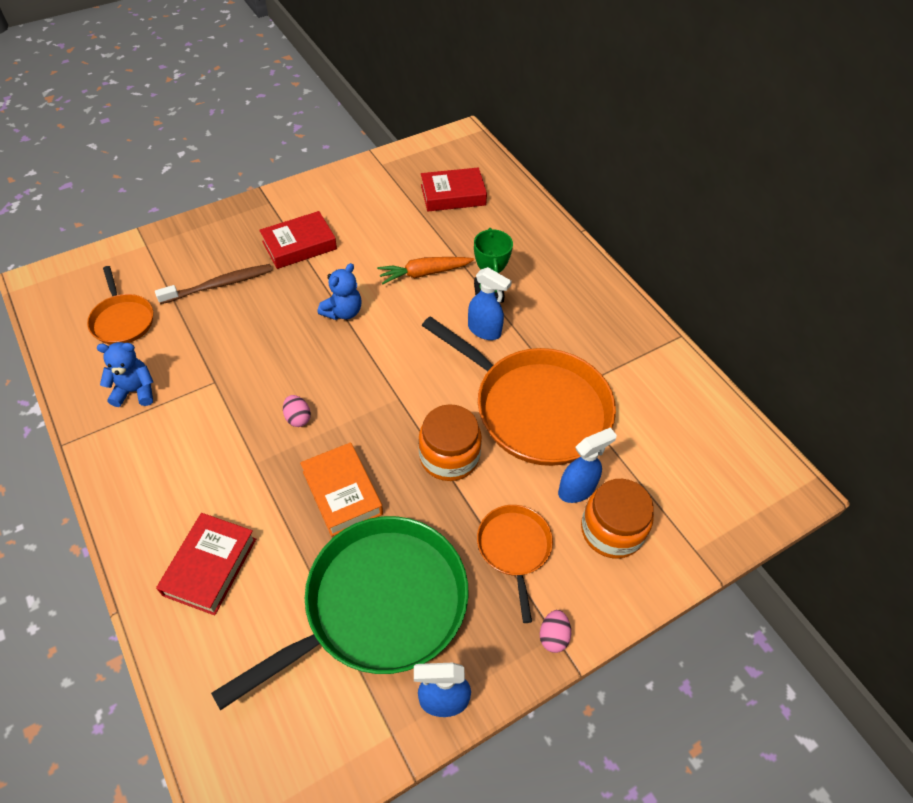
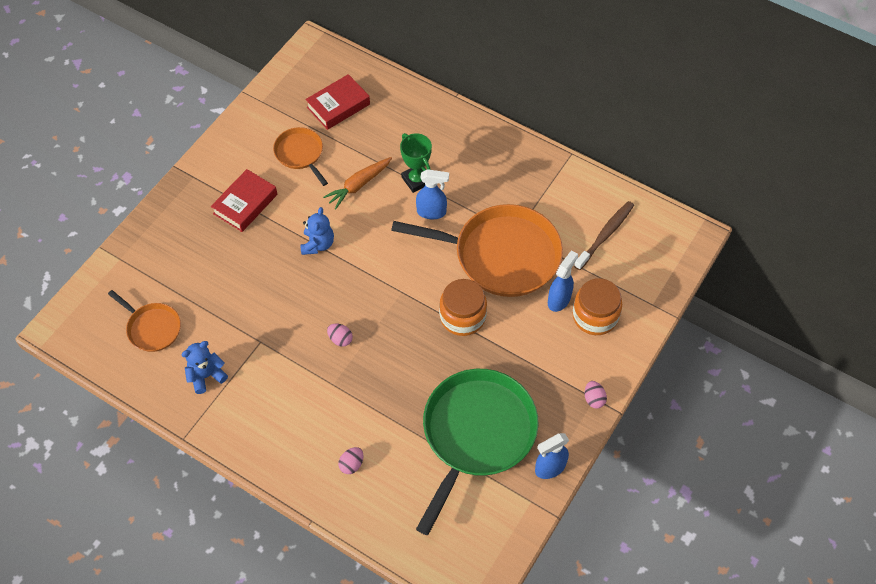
camera: 25 degrees left, 5 degrees up
(210, 566) = (351, 464): red book -> pink egg
(219, 285) = (206, 265): brown toothbrush -> brown toothbrush (605, 235)
(342, 492) = (406, 375): orange book -> none
(514, 548) = (540, 357): orange pan -> orange pan (300, 153)

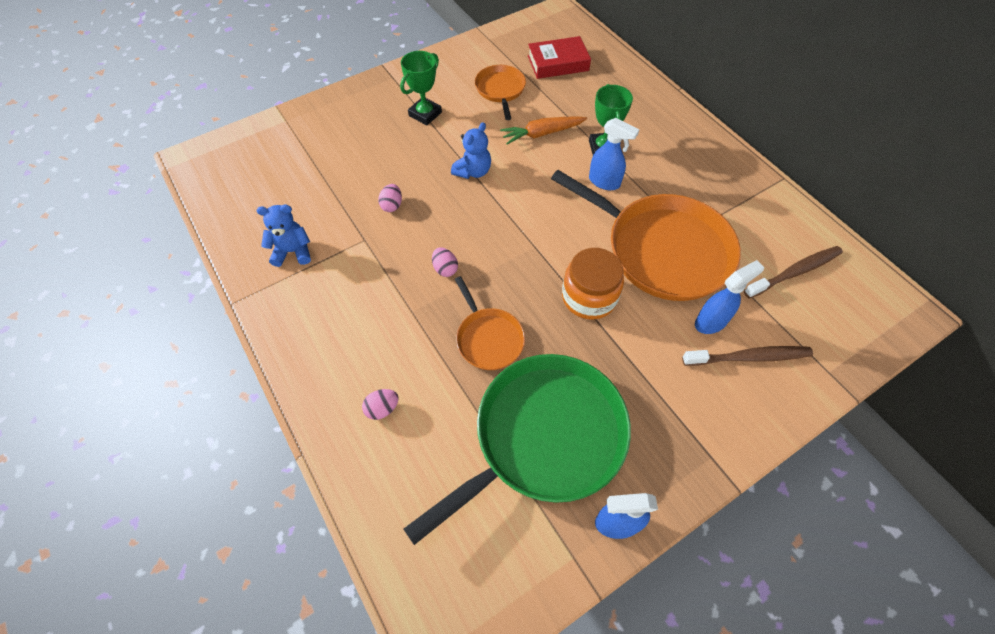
camera: 25 degrees right, 0 degrees up
(152, 328) = (273, 189): orange pan -> orange pan (488, 339)
(245, 204) = (425, 114): red book -> green trophy
(594, 399) = (710, 458): pink egg -> pink egg (392, 205)
(595, 316) = (749, 357): orange jar -> brown toothbrush

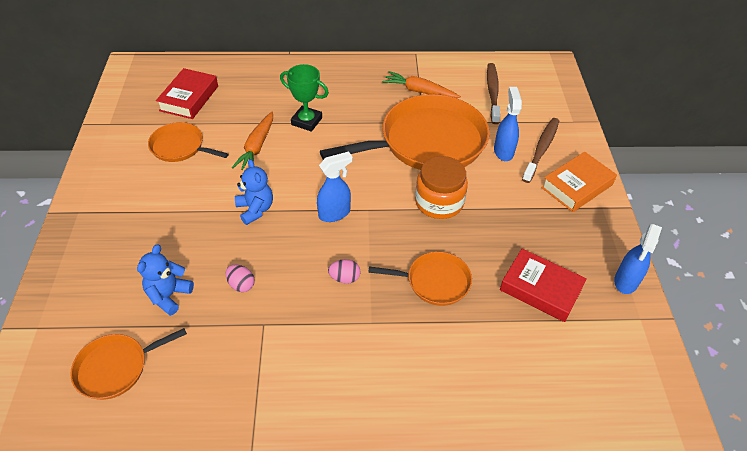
camera: 60 degrees left, 10 degrees down
(278, 178) = (115, 368): none -> orange pan
(293, 251) = (227, 392): blue teddy bear -> blue teddy bear (169, 295)
(382, 408) = (455, 388): pink egg -> none
(425, 114) = (153, 210): green trophy -> none
(544, 437) = (540, 289): green pan -> red book
(604, 182) = (340, 138): blue spray bottle -> blue spray bottle (335, 213)
(722, 417) = (577, 186): none -> orange book
(729, 209) = (419, 91): none -> orange carrot

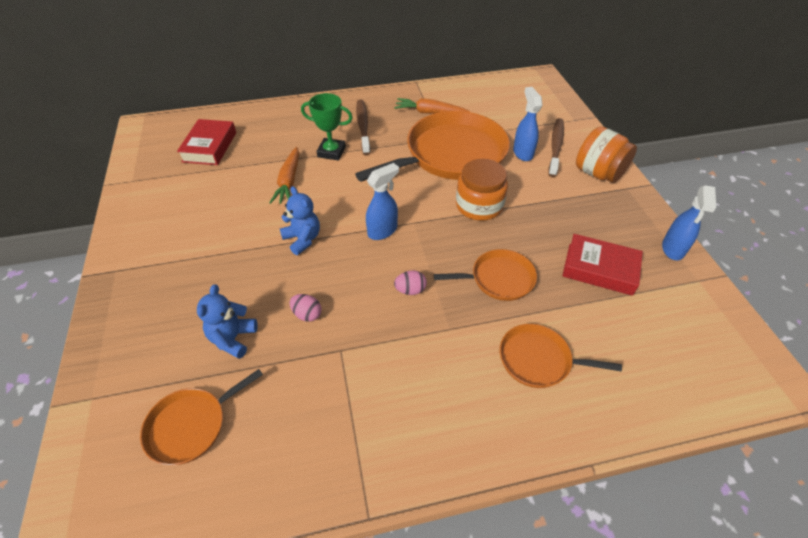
camera: 10 degrees left, 0 degrees up
(180, 147) = (211, 192): orange pan -> orange pan (538, 360)
(492, 93) = (496, 105): brown toothbrush -> brown toothbrush (363, 126)
(577, 186) = (598, 173): orange book -> orange jar

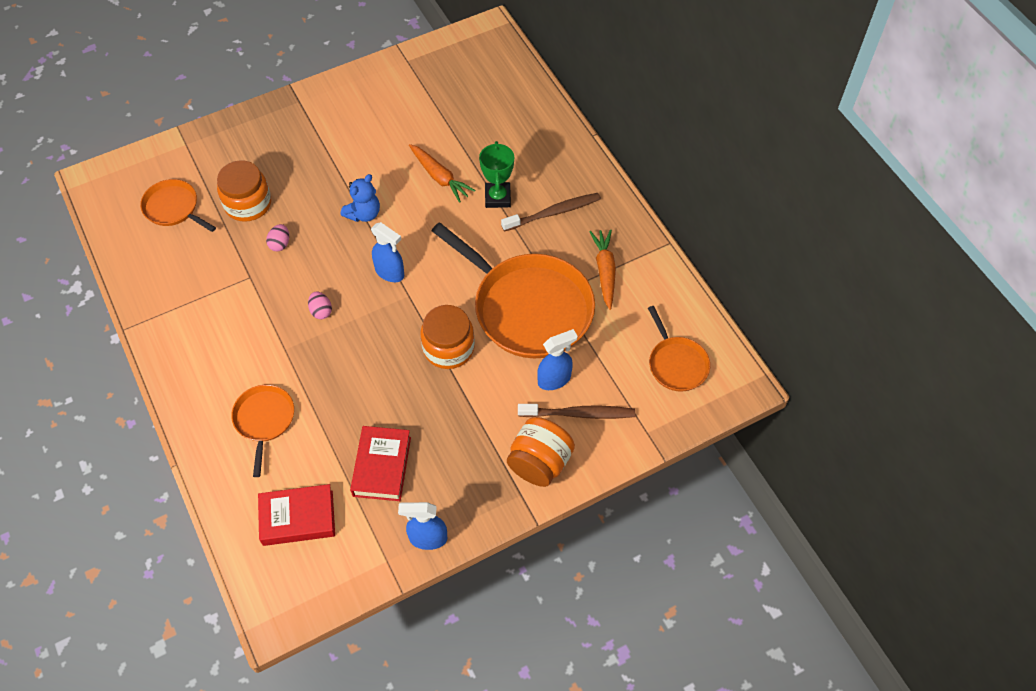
camera: 75 degrees right, 10 degrees up
(210, 147) = (473, 95): red book -> red book (298, 518)
(233, 338) = (248, 204): blue teddy bear -> orange jar
(289, 181) = (440, 177): orange carrot -> orange carrot turned 120 degrees counterclockwise
(499, 279) = (349, 379): orange pan -> orange pan (676, 364)

